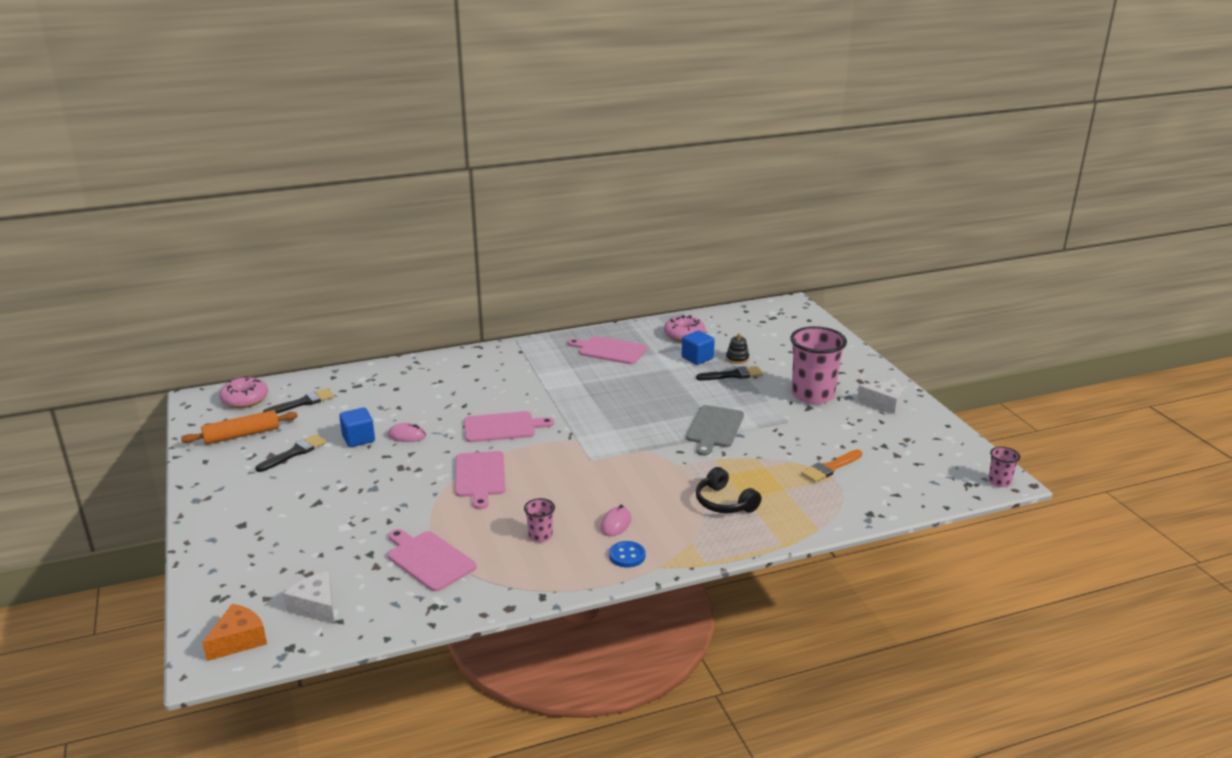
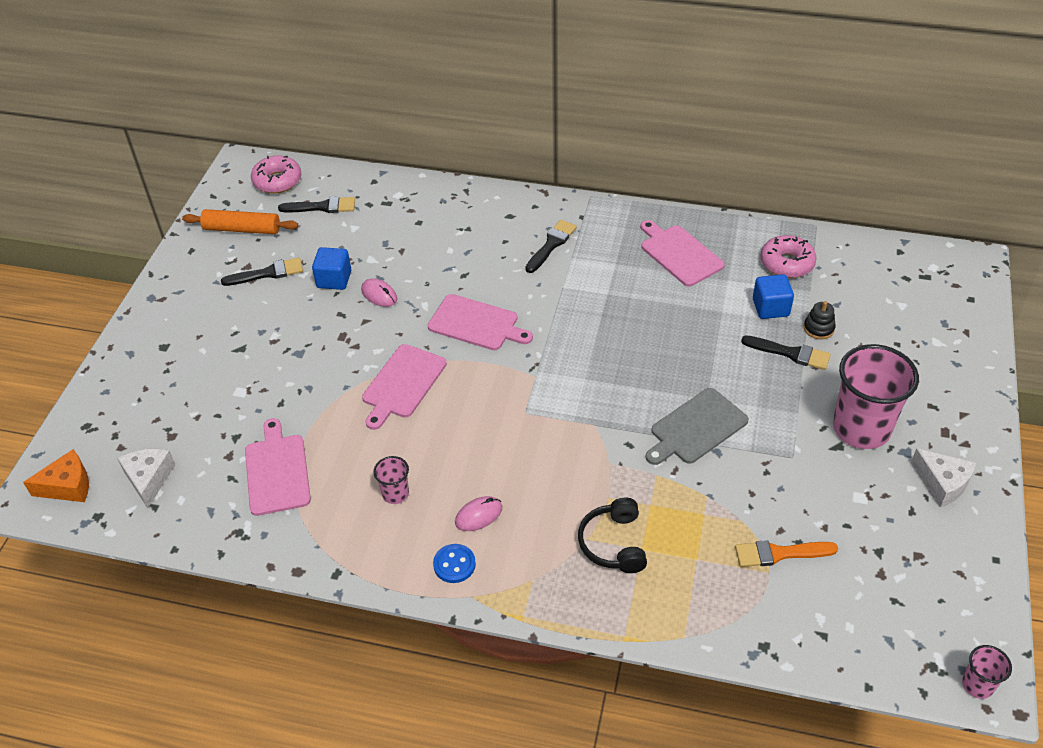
camera: 35 degrees right, 20 degrees up
(514, 371) = (551, 245): none -> black brush

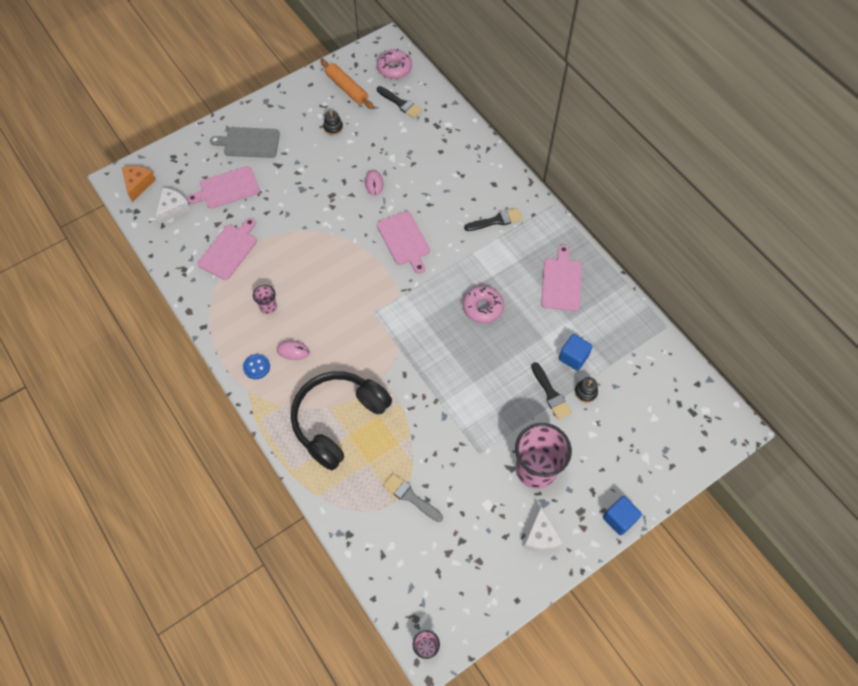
camera: 40 degrees right, 15 degrees up
(68, 486) = (138, 184): orange cheese -> orange cheese turned 105 degrees counterclockwise
(268, 273) = (333, 127): black brush -> black stacking toy
(334, 279) = (361, 156): blue cube -> blue cube (619, 519)
(402, 384) = (332, 247): pink cutting board -> pink cutting board (227, 188)
(613, 543) = (338, 420): black headphones -> black headphones, size x1.91
(696, 428) = (448, 394): grey cutting board -> grey cutting board (249, 142)
(779, 553) = (410, 497): orange brush -> grey brush
(786, 263) = (617, 337): pink donut -> pink donut (482, 307)

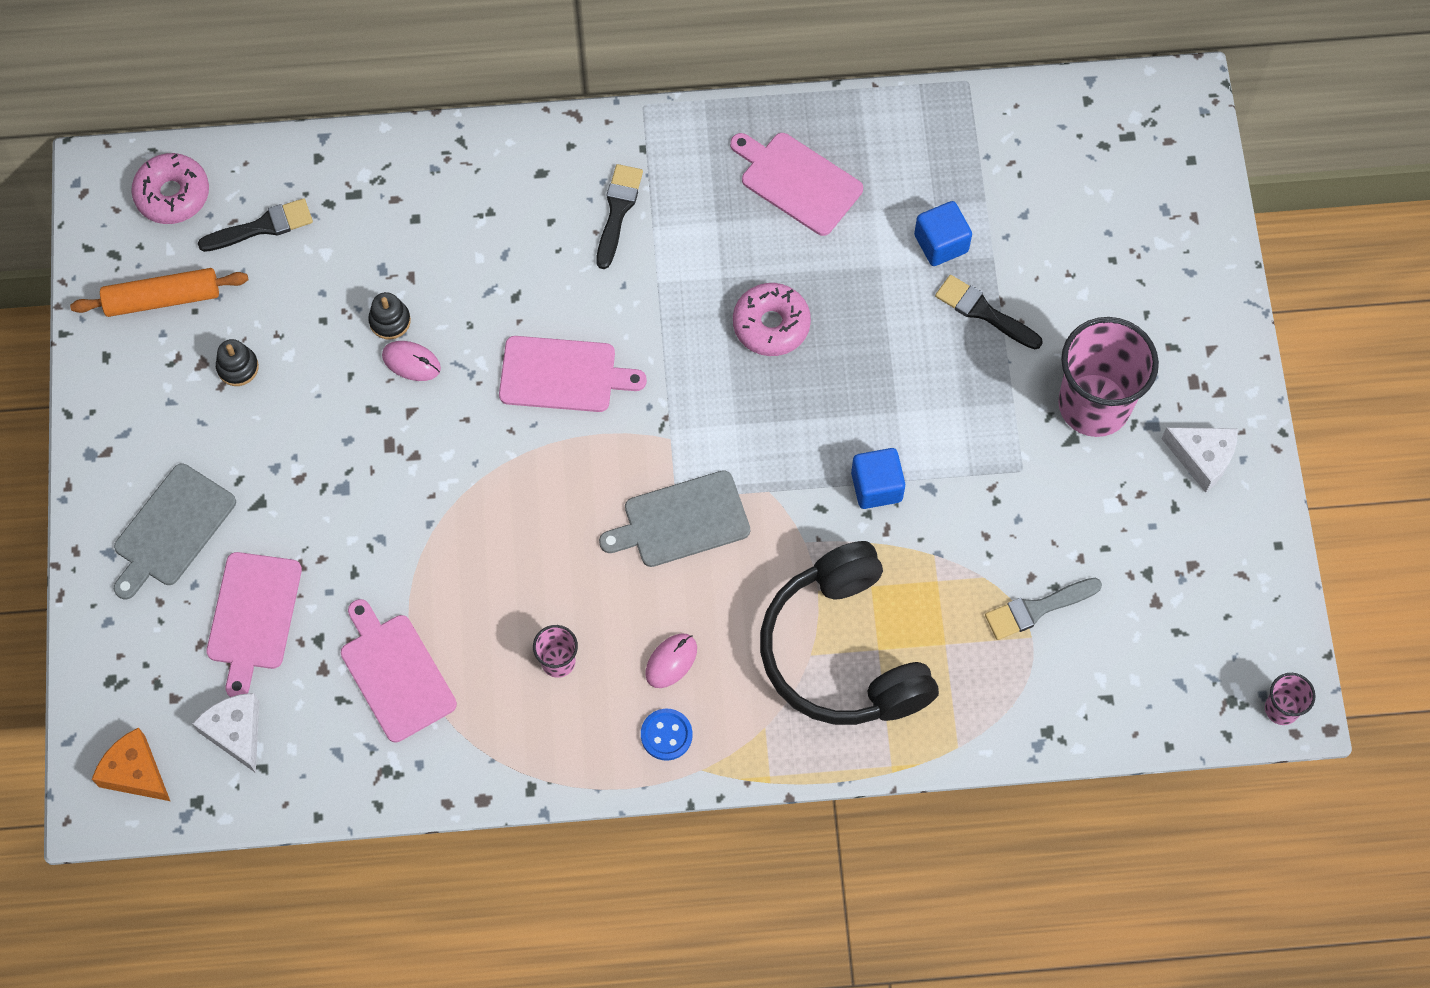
camera: 60 degrees left, 5 degrees up
(363, 320) = (681, 520): none -> grey cutting board
(551, 394) = (983, 312): black brush -> black brush turned 150 degrees counterclockwise
(585, 392) = (1010, 261): black stacking toy -> black stacking toy (390, 321)
(619, 519) = (1234, 336): blue cube -> blue cube (876, 486)

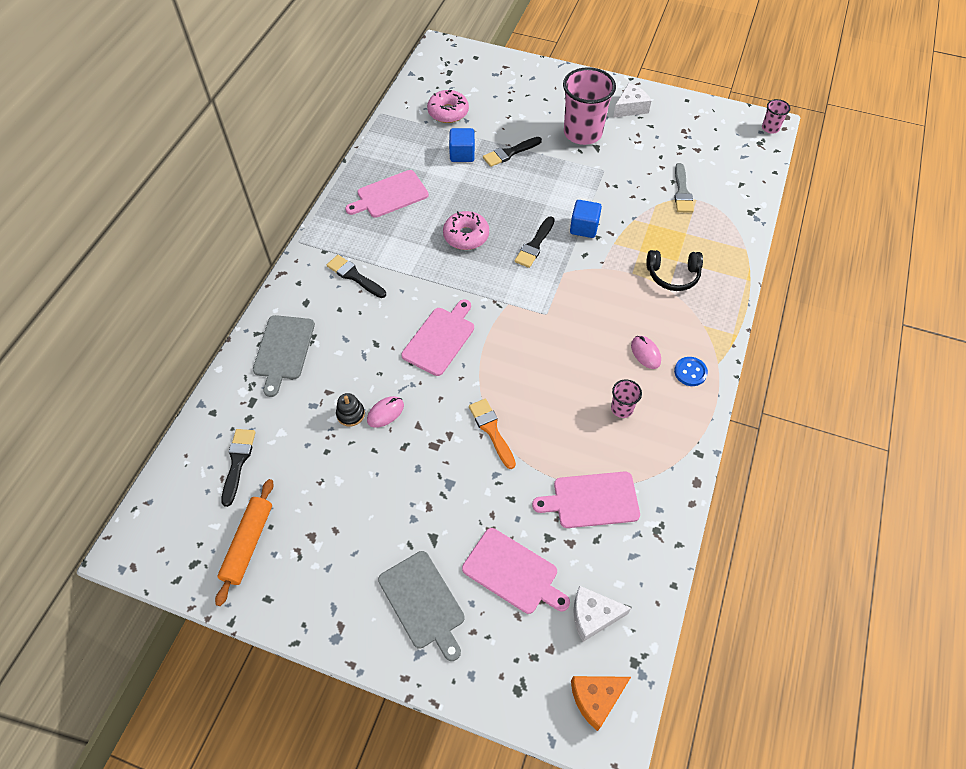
camera: 65 degrees left, 10 degrees down
(172, 194) = (176, 508): pink donut -> pink donut (448, 112)
(238, 367) = (328, 514): black stacking toy -> none
(445, 505) = (491, 430): none -> orange brush
(681, 520) = (561, 317): grey cutting board -> grey cutting board (283, 350)
(803, 429) = (534, 245): none -> black brush
(843, 652) = (673, 275): black headphones -> black headphones, size x0.52

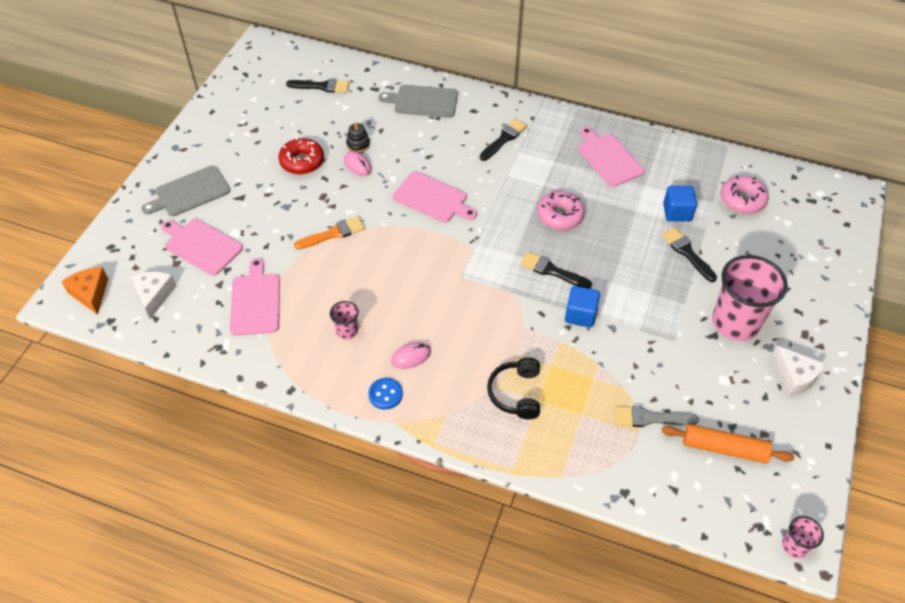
camera: 90 degrees right, 5 degrees down
(248, 544) = (255, 98): orange rolling pin -> orange rolling pin (724, 448)
(375, 473) = (302, 162): none -> red donut
(513, 572) = (201, 246): pink cutting board -> pink cutting board turned 90 degrees clockwise

